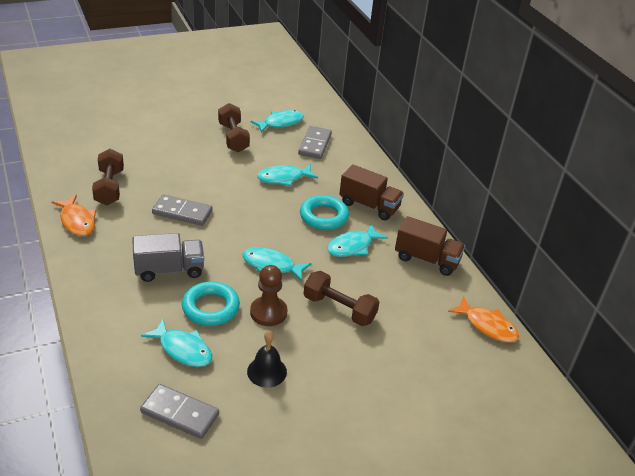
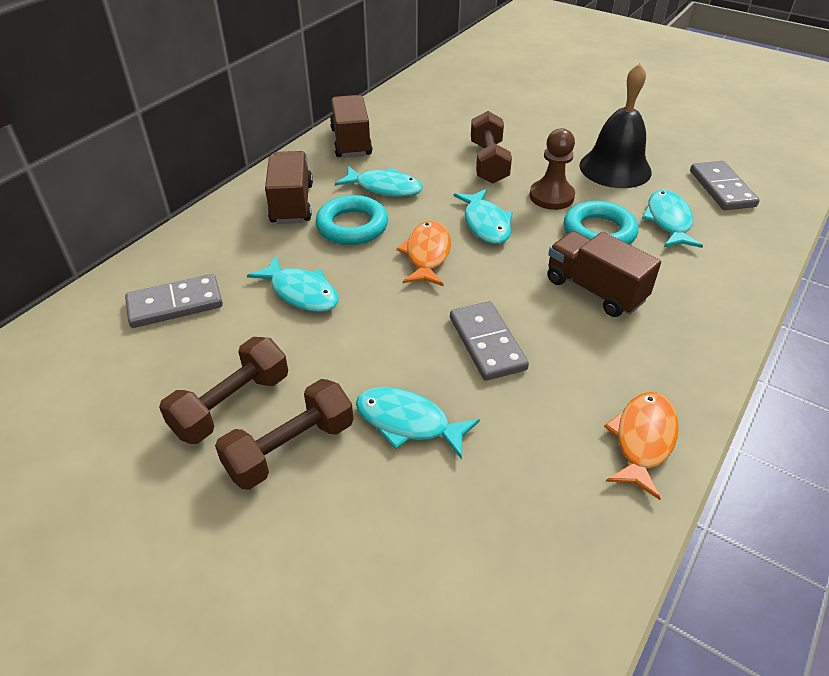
camera: 120 degrees left, 5 degrees up
(109, 187) = (531, 465): brown dumbbell -> brown dumbbell (290, 449)
(169, 270) = (595, 290): grey truck -> brown truck
(267, 371) = (615, 168): black bell -> black bell, size x1.69
(280, 123) = (129, 373): turquoise fish -> turquoise fish (408, 423)
(487, 326) = (407, 94): orange fish -> orange fish (427, 255)

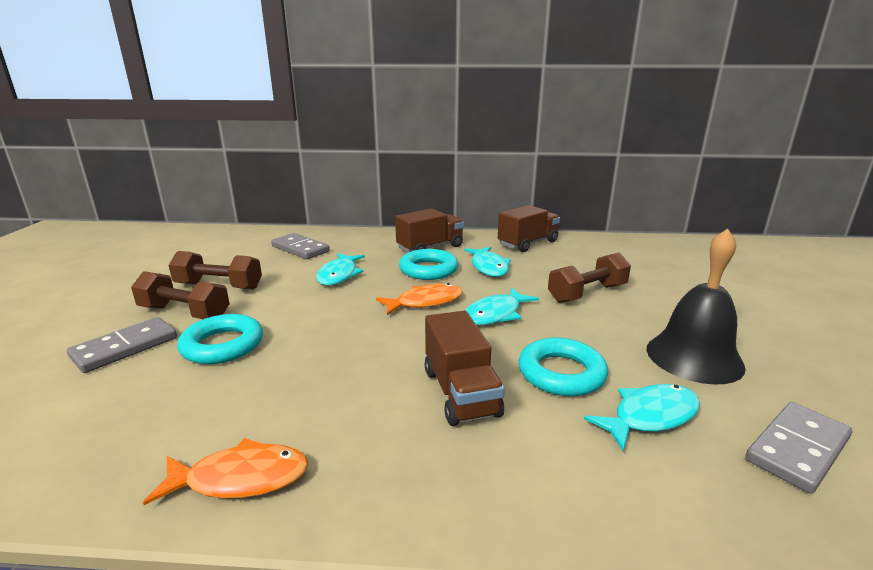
camera: 60 degrees right, 20 degrees down
(408, 423) = (222, 345): turquoise fish -> turquoise ring
(487, 343) = (334, 354): grey domino -> grey domino (125, 348)
(551, 196) = (582, 334): brown pawn -> none
(595, 290) = (460, 393): brown truck -> brown truck turned 150 degrees clockwise

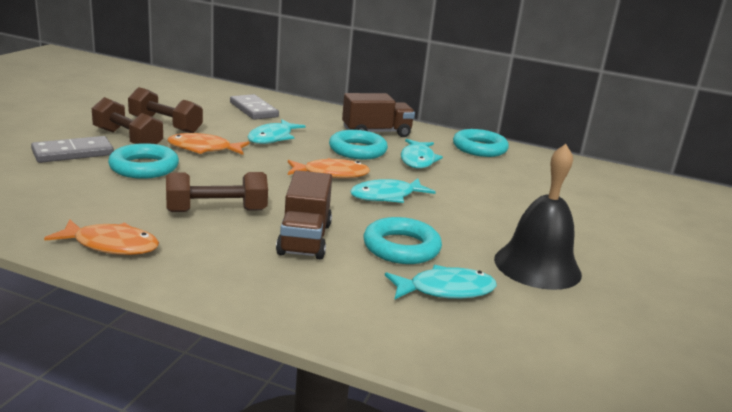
camera: 15 degrees right, 0 degrees up
(277, 305) = (204, 149): none -> orange fish
(528, 243) = (479, 148): brown truck -> turquoise ring
(587, 293) = (492, 200): brown dumbbell -> brown dumbbell (217, 211)
(797, 449) = (548, 338): grey domino -> none

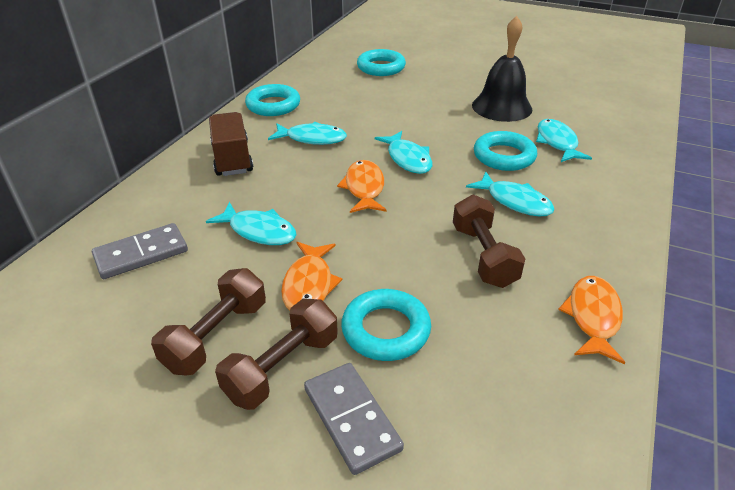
camera: 85 degrees left, 15 degrees up
(304, 239) = (515, 201): brown truck -> turquoise fish
(357, 150) = (291, 172): turquoise ring -> turquoise ring (381, 67)

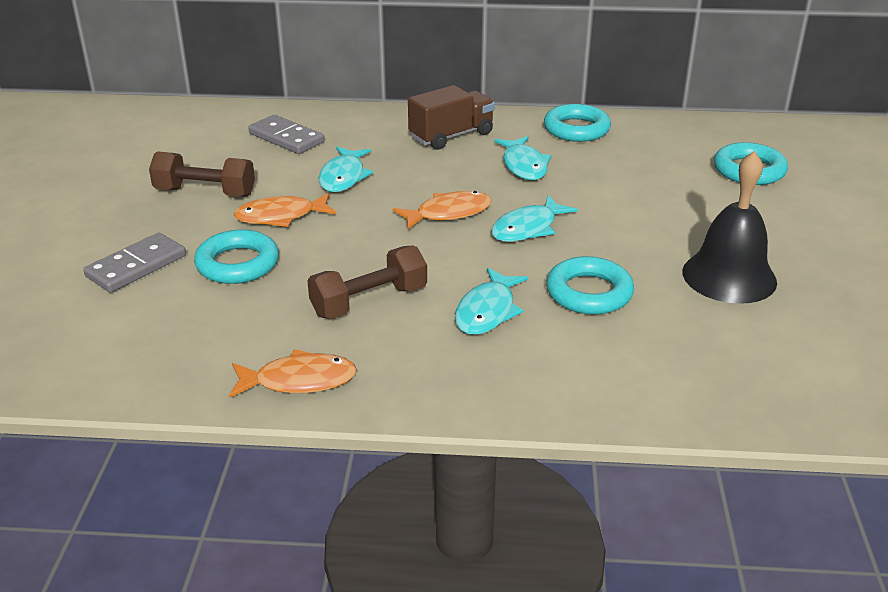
camera: 70 degrees right, 5 degrees down
(282, 367) = (180, 227): brown dumbbell -> none
(557, 142) = (664, 332): turquoise fish -> none

